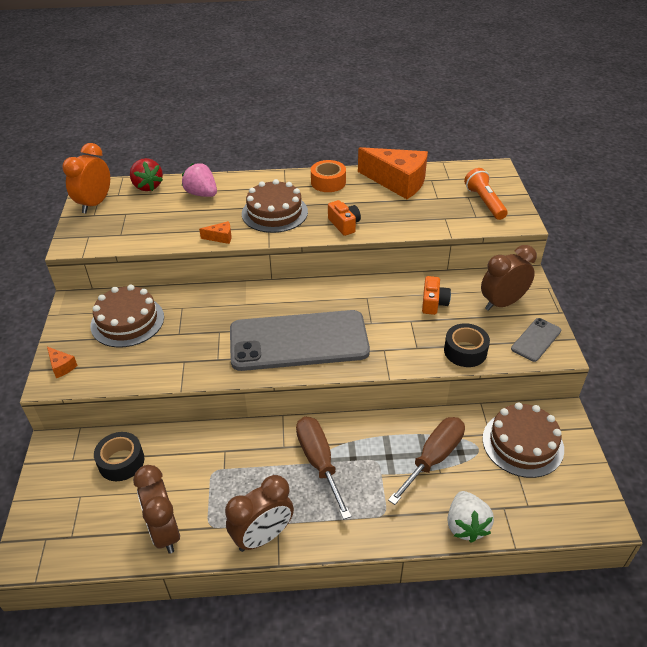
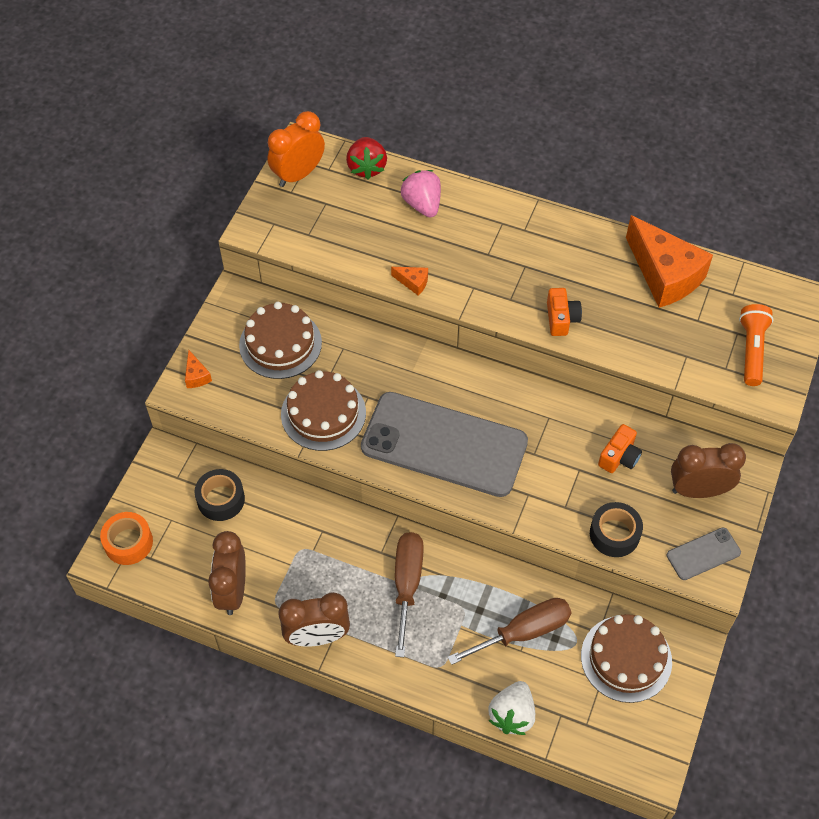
camera: 25 degrees right, 15 degrees up
(274, 212) = (491, 268): brown cake -> brown cake (323, 413)
(328, 182) = (579, 242): orange tape -> orange tape (128, 542)

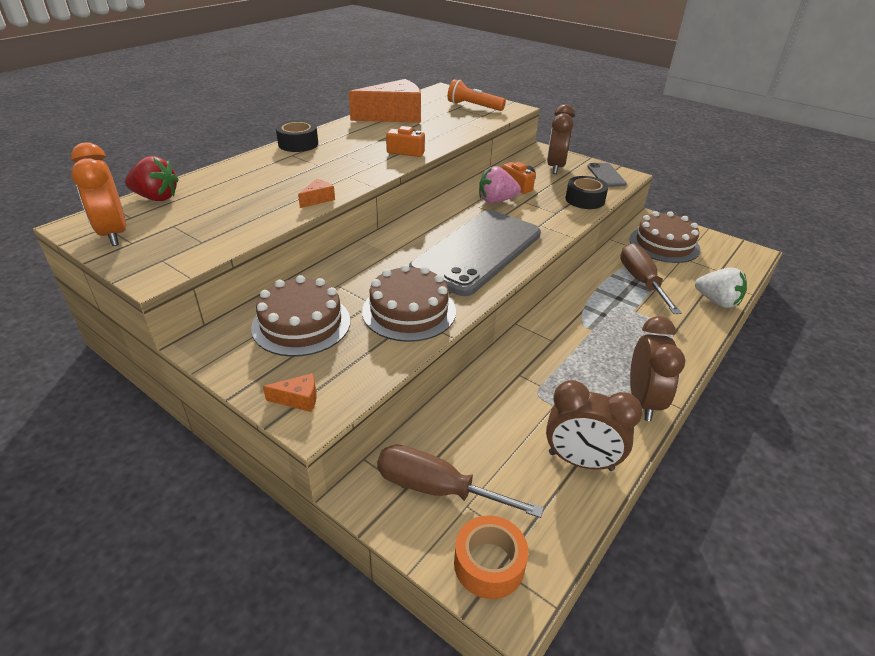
camera: 75 degrees left, 20 degrees down
(221, 499) = (454, 449): black tape -> black tape (298, 144)
(407, 584) = (589, 331): brown screwdriver -> brown screwdriver (436, 488)
(422, 204) = (234, 181): pink strawberry -> pink strawberry (496, 201)

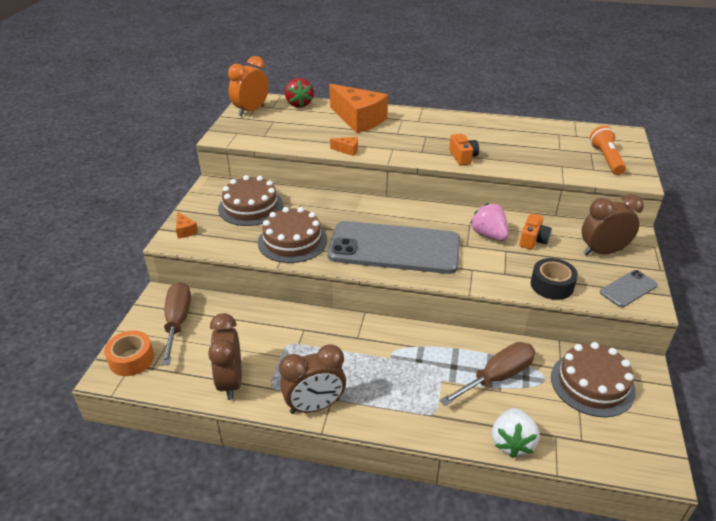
camera: 65 degrees right, 0 degrees up
(298, 144) = (421, 115): black tape -> none
(394, 116) = (525, 131): orange cheese -> orange cheese (358, 119)

